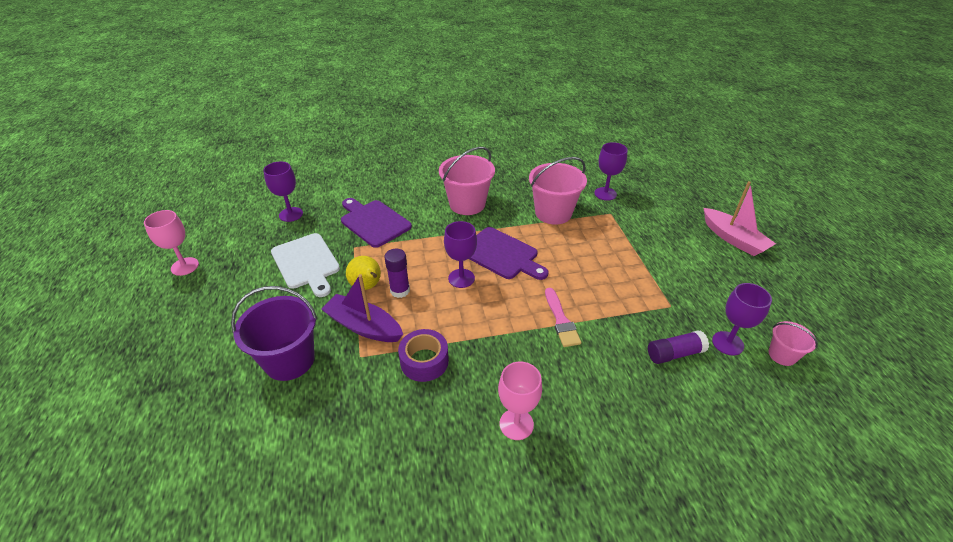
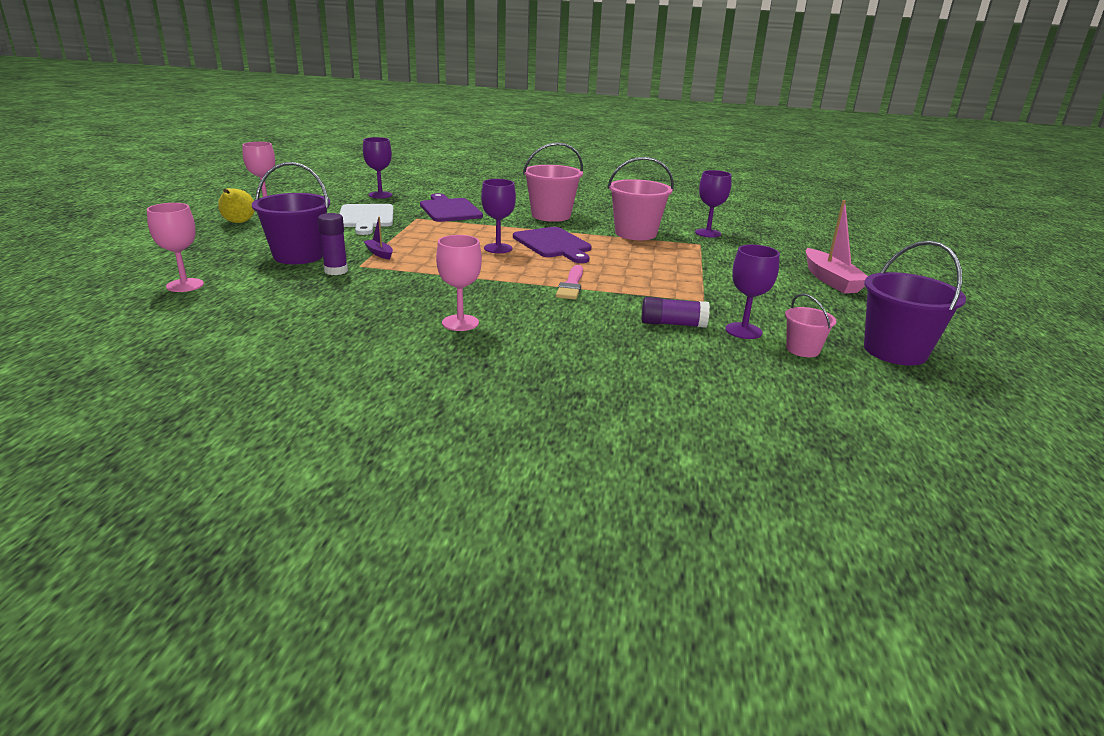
camera: 20 degrees right, 15 degrees down
(212, 465) = (185, 285): none -> pink goblet
(363, 326) = (379, 253): purple boat -> purple boat, size x0.51
(367, 286) = (405, 237): yellow pear -> yellow pear (238, 223)
(400, 291) = (432, 244): purple glue stick -> purple glue stick (336, 271)
(424, 361) = (413, 278): purple tape -> none
(837, 331) = (895, 351): none -> purple bucket

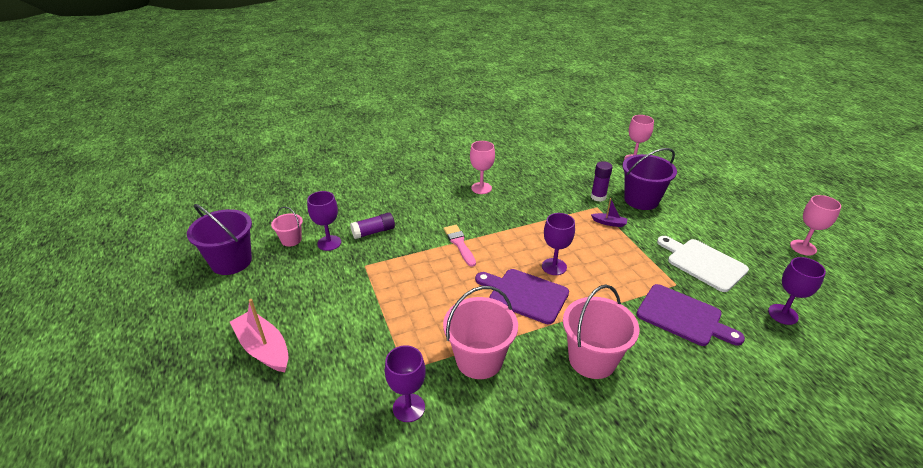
camera: 150 degrees right, 10 degrees up
(238, 223) = (746, 214): yellow pear -> none

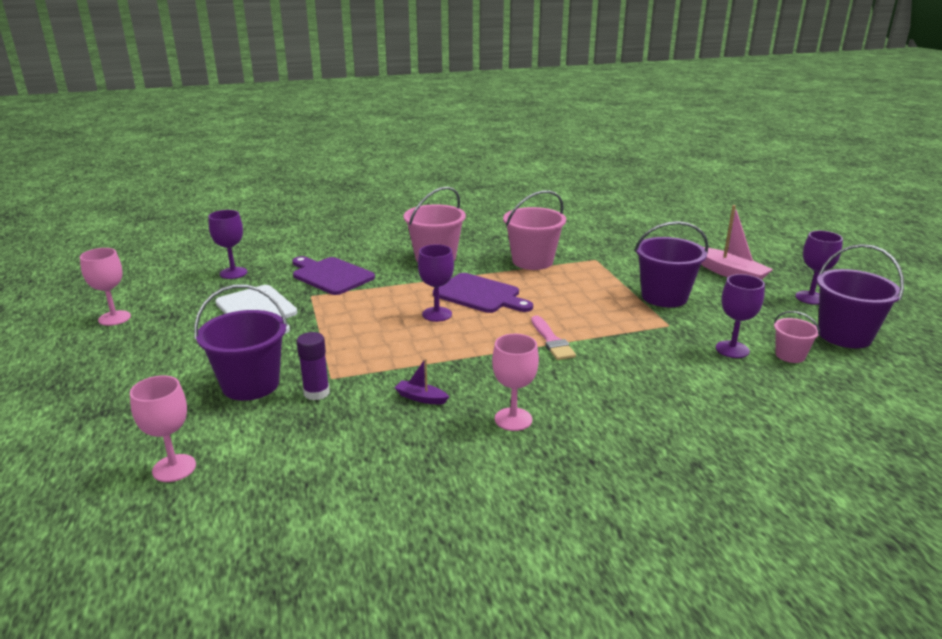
camera: 175 degrees left, 10 degrees down
(353, 302) = (664, 297): none -> purple bucket
(373, 232) = (677, 360): purple glue stick -> none
(409, 408) = (588, 245): purple goblet -> purple goblet (810, 298)
(609, 223) = (332, 355): purple boat -> purple boat (421, 398)

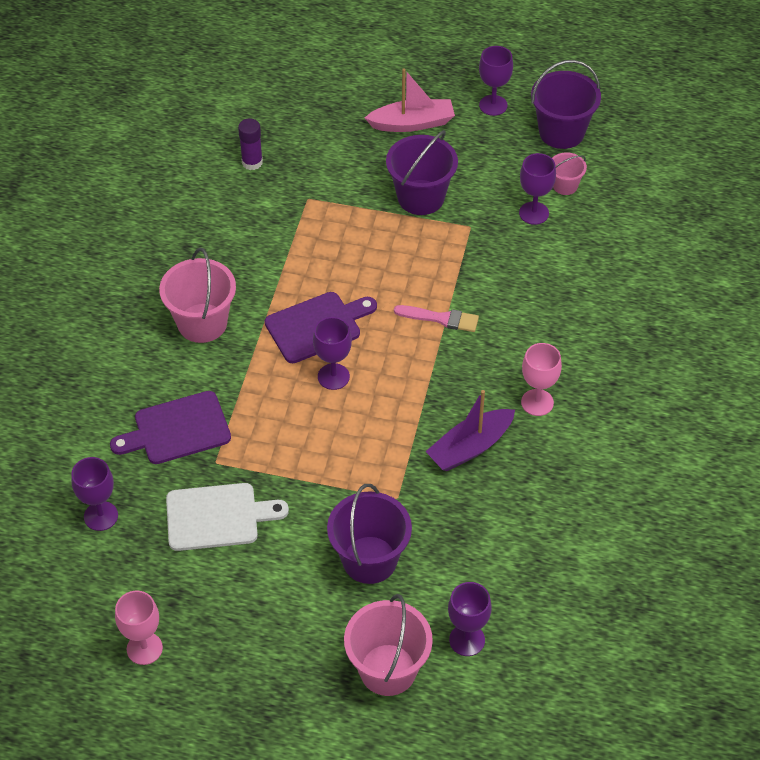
camera: 60 degrees left, 25 degrees up
(174, 468) = (467, 640): pink goblet -> purple goblet
(316, 393) = (415, 516): purple glue stick -> purple glue stick (252, 162)
(421, 398) = (470, 447): purple boat -> purple boat, size x1.98
(532, 261) = (274, 249): pink bucket -> pink bucket (388, 670)

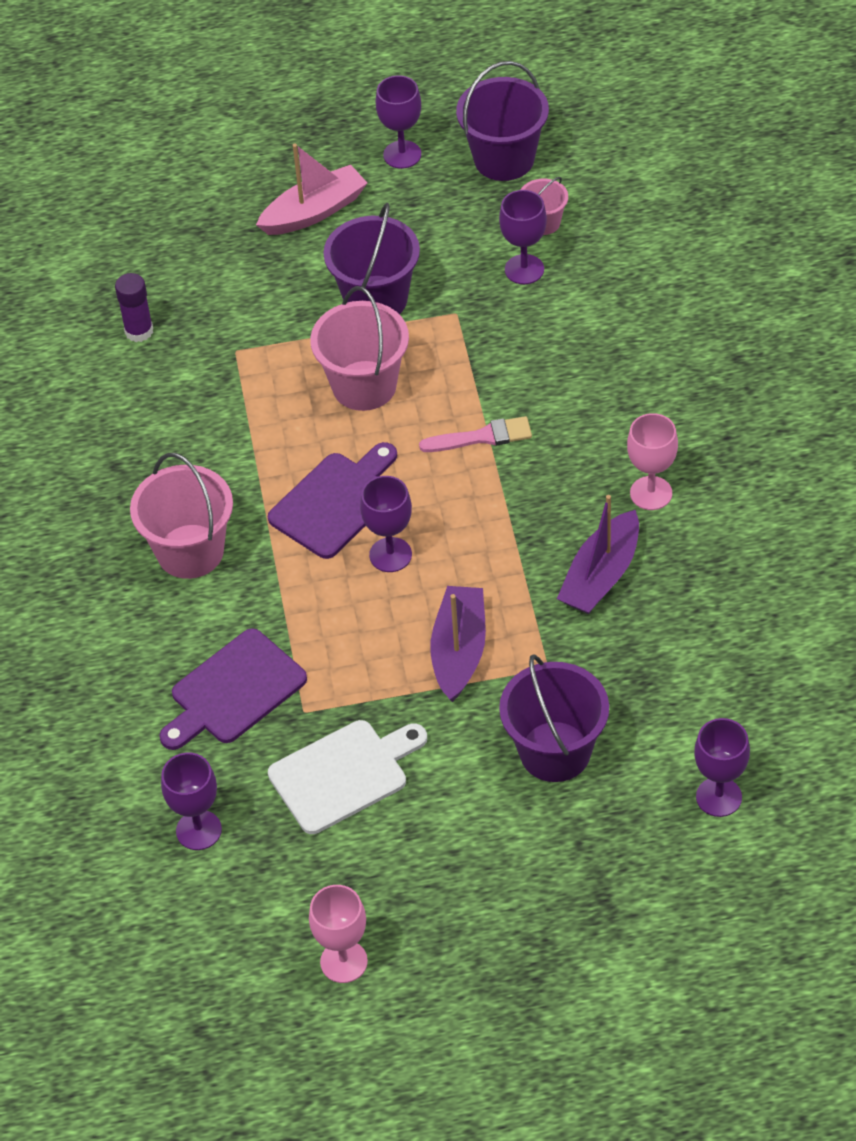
camera: 20 degrees left, 0 degrees up
(343, 462) = (459, 651): none -> purple boat
(388, 670) = (646, 867): pink bucket -> pink bucket (364, 386)

